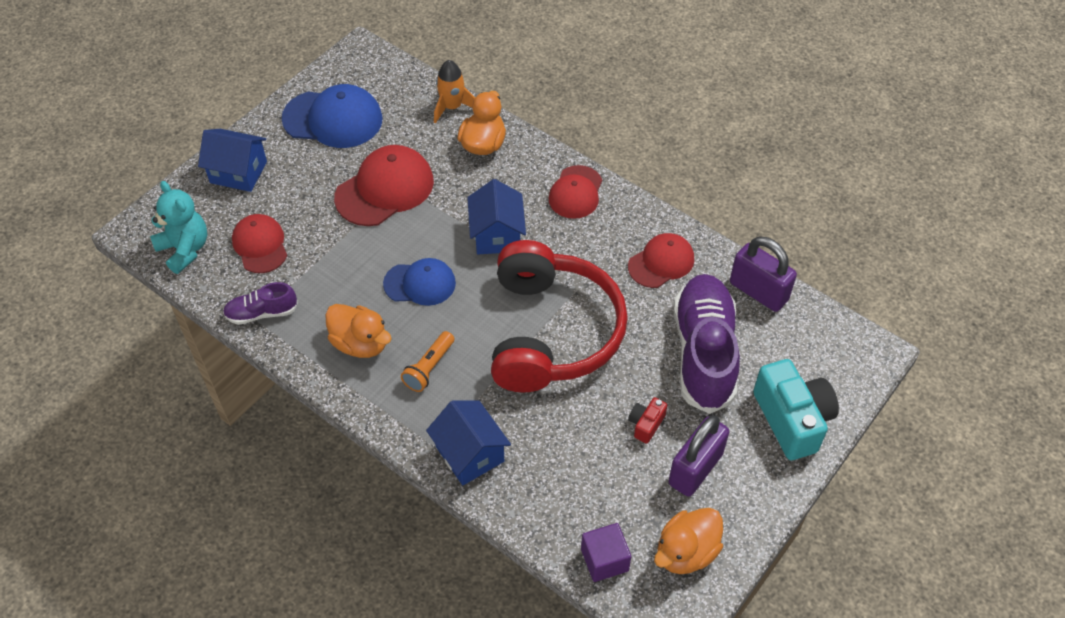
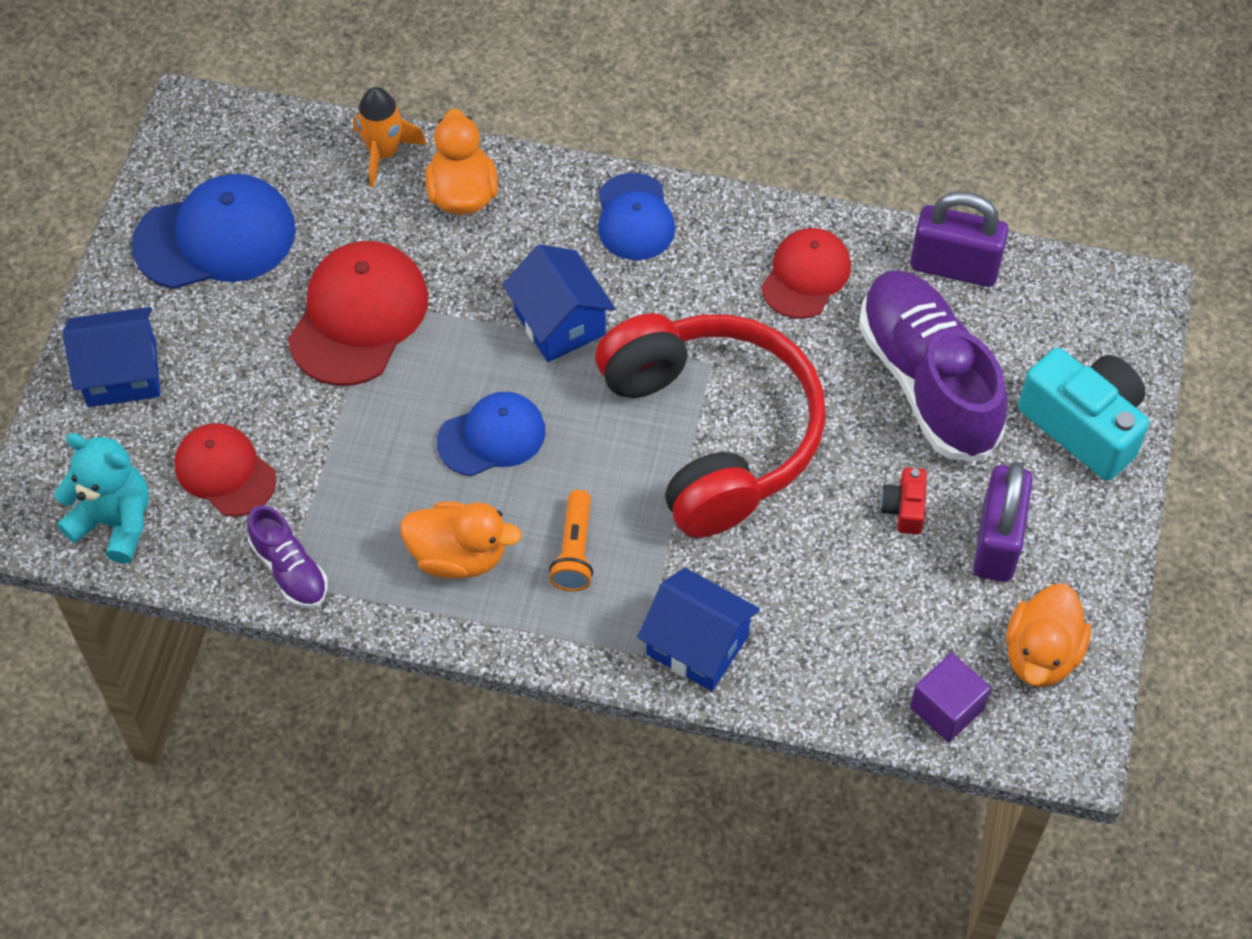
camera: 25 degrees left, 5 degrees up
(262, 313) = (290, 570): purple shoe -> purple shoe turned 90 degrees counterclockwise
(576, 192) = (634, 218): red cap -> blue cap

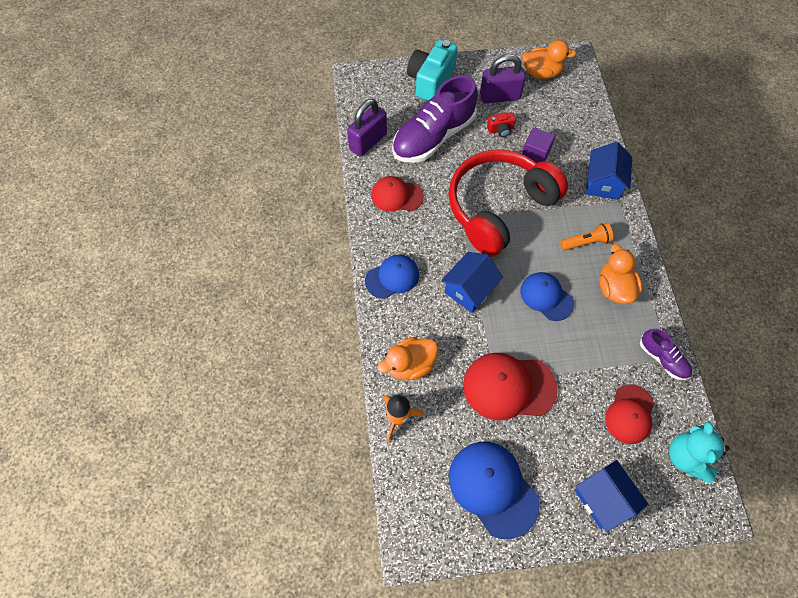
camera: 110 degrees left, 5 degrees up
(290, 570) = (662, 359): purple shoe -> purple shoe turned 105 degrees clockwise
(946, 708) = (581, 95): purple cube -> purple cube (535, 154)
(954, 266) = (368, 141): purple padlock -> purple padlock turned 45 degrees clockwise

